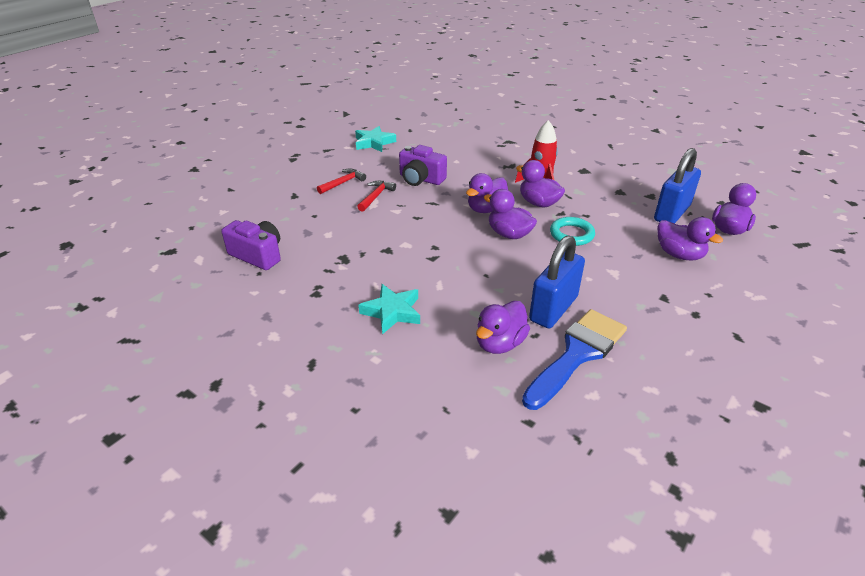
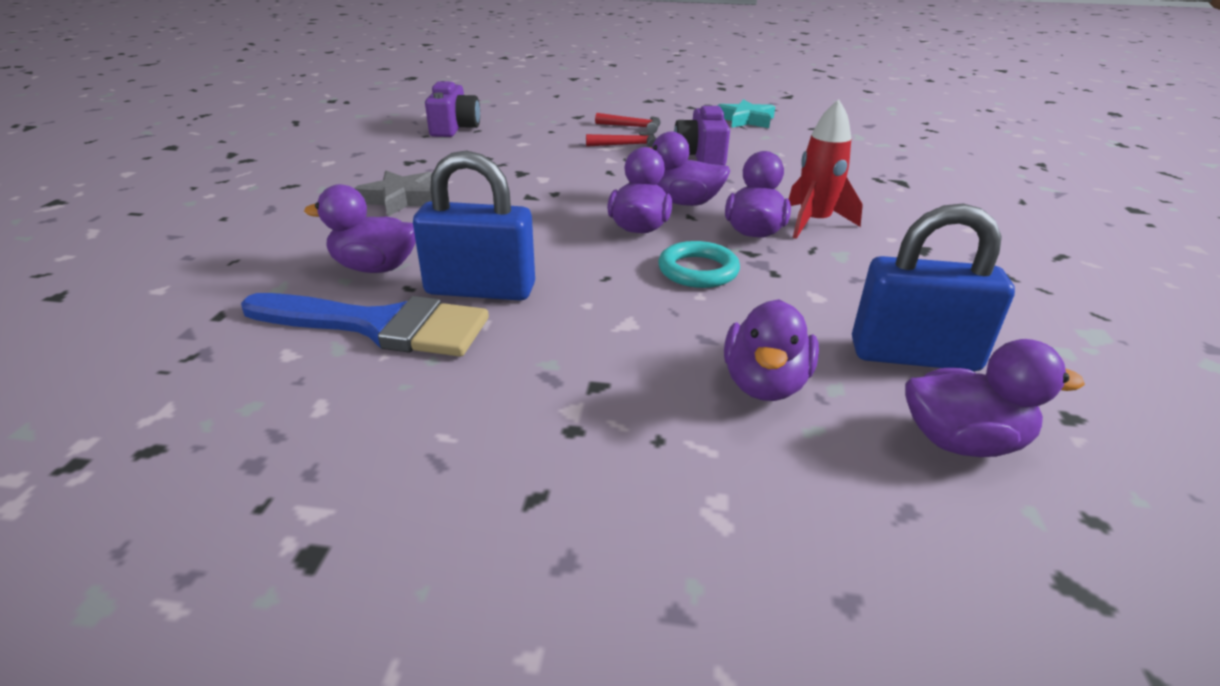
camera: 60 degrees right, 5 degrees down
(392, 312) = (401, 199): turquoise star -> grey star

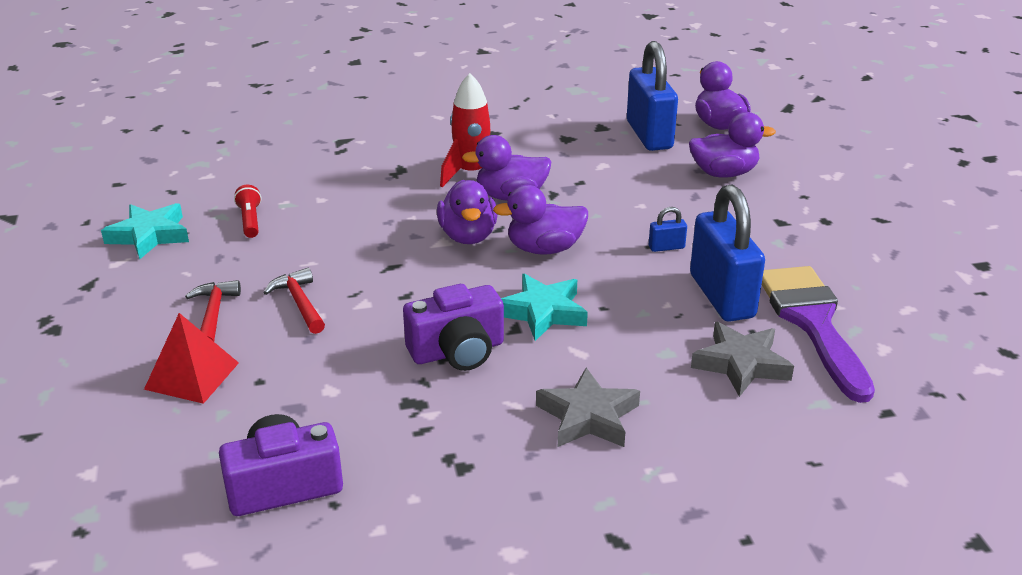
camera: 110 degrees left, 0 degrees up
(375, 268) = (741, 364): purple duck -> grey star
(380, 326) = (812, 323): blue brush -> purple brush
(540, 209) = (543, 312): none -> turquoise star
(572, 120) = (192, 376): none -> red pyramid
(596, 286) = (666, 247): none -> blue padlock
(698, 270) = (603, 211): turquoise ring -> none
(701, 156) = (318, 247): purple camera -> purple camera (457, 351)
(753, 143) = (250, 220): none -> red flashlight

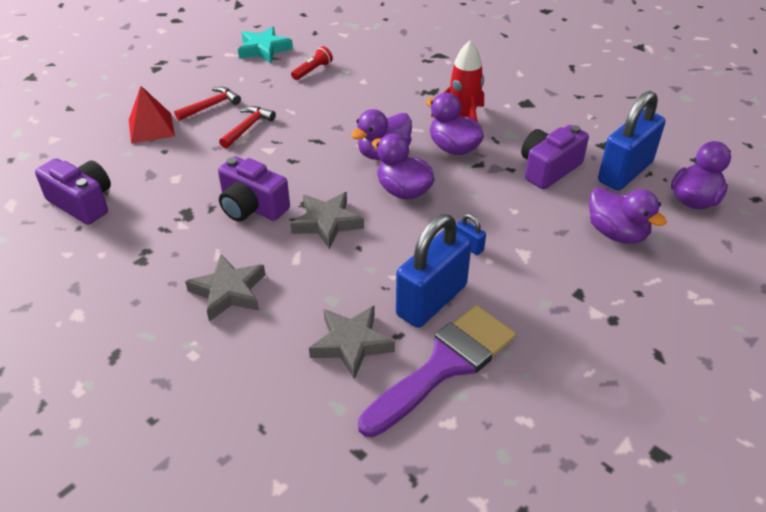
camera: 55 degrees right, 10 degrees up
(543, 312) = (327, 223): turquoise star -> grey star
(602, 165) = (548, 169): none -> purple camera

